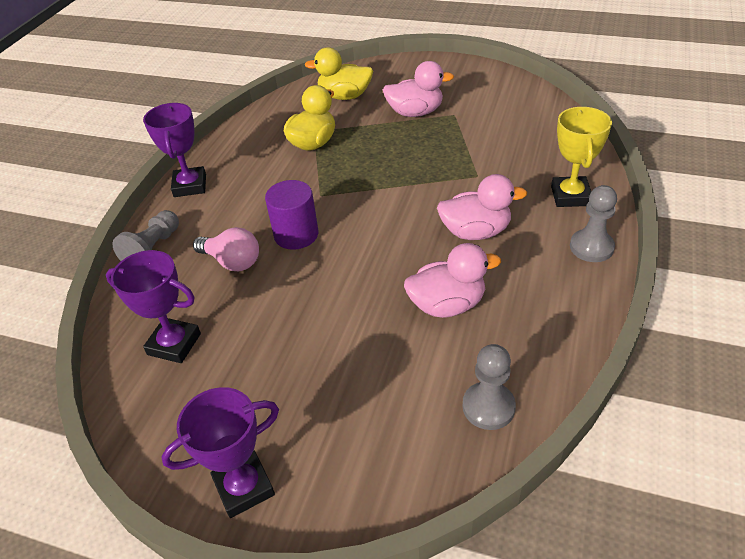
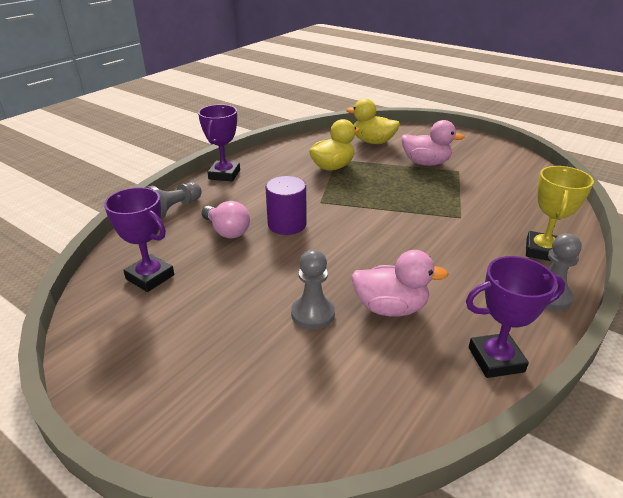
camera: 15 degrees right, 10 degrees down
(244, 487) = (140, 403): purple trophy -> purple trophy (496, 359)
(475, 232) = (441, 258): pink duck -> none
(488, 407) = (392, 405): grey pawn -> grey pawn (313, 314)

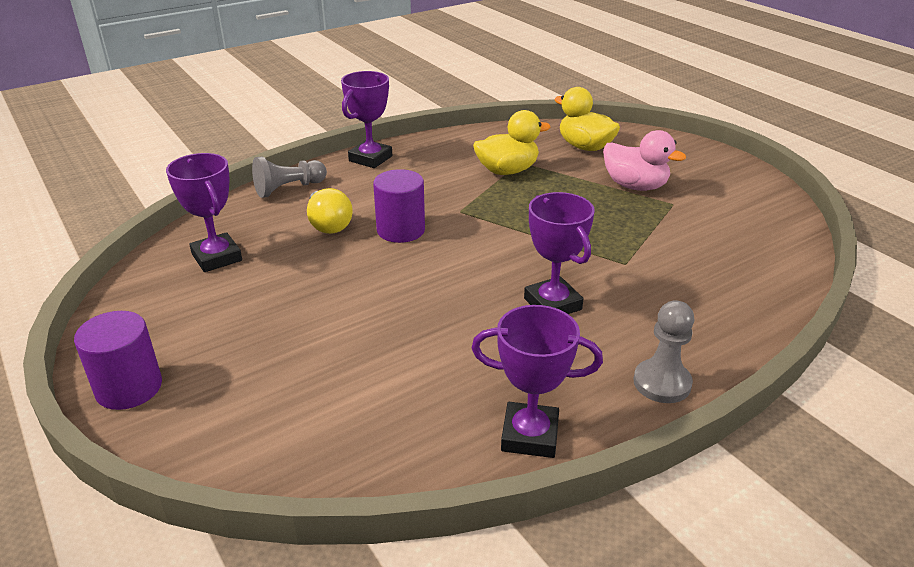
camera: 20 degrees right, 0 degrees up
(145, 413) = (129, 388): none -> purple cylinder
(227, 231) = (328, 224): pink light bulb -> yellow light bulb
(313, 314) = (357, 334): grey pawn -> none
(390, 308) = (450, 349): pink duck -> none
(436, 256) = (552, 304): none -> purple trophy
(542, 251) = (703, 327): yellow trophy -> none

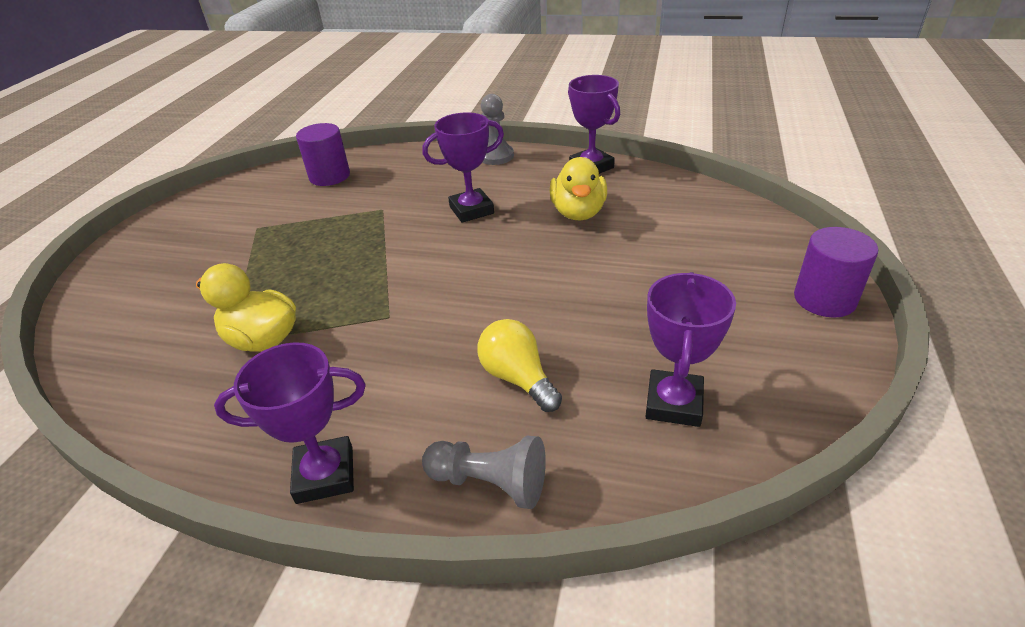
camera: 130 degrees left, 5 degrees up
(328, 224) = (518, 378): yellow light bulb -> yellow light bulb turned 60 degrees counterclockwise
(401, 230) = (466, 326): purple cylinder -> purple cylinder (329, 176)
(552, 304) = (471, 210): purple trophy -> purple trophy turned 45 degrees clockwise
(585, 147) = (147, 323): yellow duck -> yellow duck (578, 212)
(635, 186) = (234, 256): pink duck -> none

